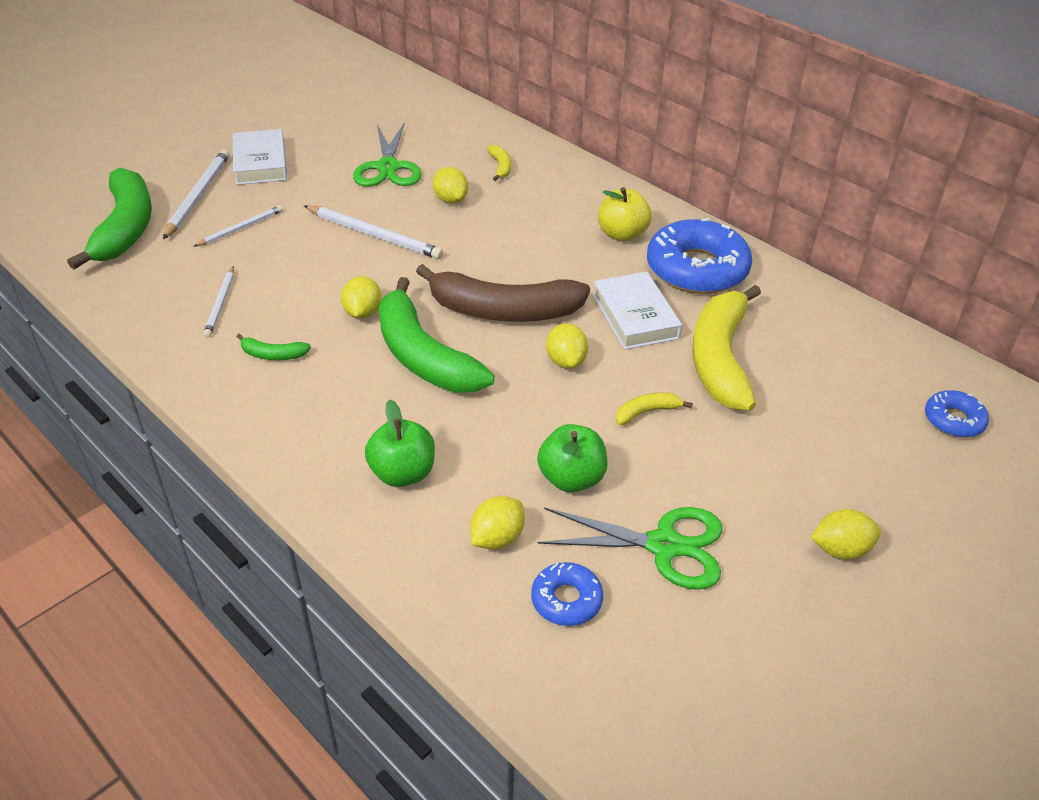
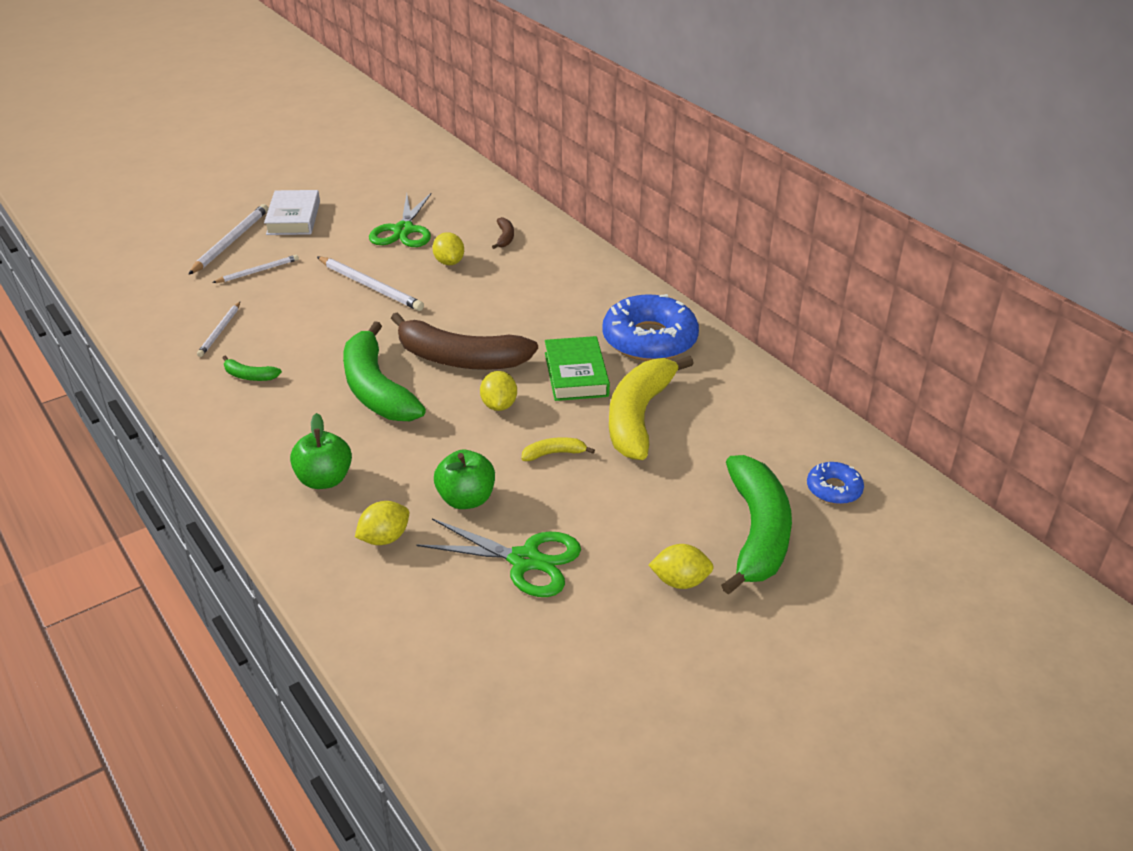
camera: 10 degrees right, 5 degrees down
(125, 228) = (161, 263): green banana -> green banana (757, 533)
(363, 313) = (337, 349): yellow lemon -> none
(500, 167) = (505, 237): yellow banana -> brown banana
(566, 600) = (424, 592): blue donut -> none
(622, 234) = (592, 304): yellow apple -> none
(635, 316) = (576, 374): white book -> green book

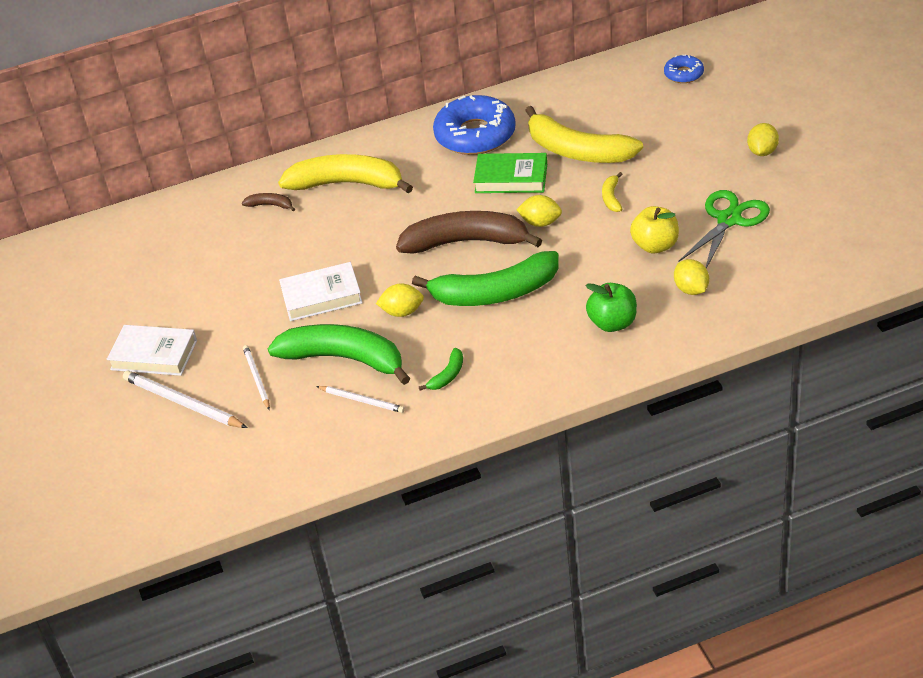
camera: 70 degrees left, 5 degrees up
(370, 286) = (321, 296): white pencil -> white book
(403, 230) = (222, 273): green scissors -> none
(449, 262) = (300, 243): yellow lemon -> yellow lemon (402, 312)
(460, 359) = (466, 242): brown banana -> brown banana turned 120 degrees counterclockwise
(466, 499) = (655, 245): green apple -> yellow apple
(546, 273) = (347, 184): none -> yellow banana
(757, 533) = (721, 113): green banana -> green banana (344, 359)

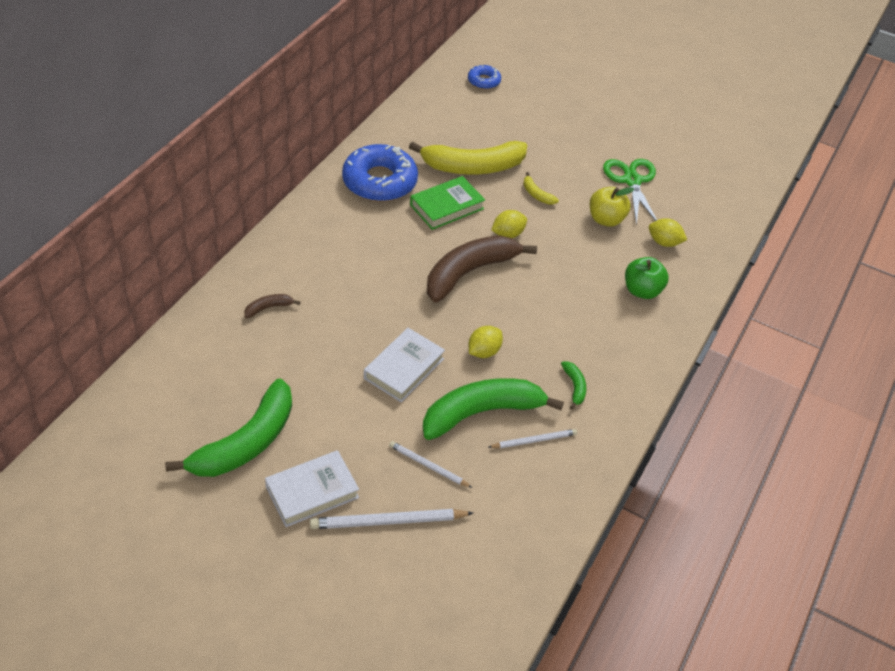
camera: 50 degrees left, 5 degrees up
(347, 184) = (317, 262): yellow banana -> none
(495, 293) = (536, 304): green banana -> green banana (246, 442)
(762, 152) = (599, 122): yellow lemon -> none

